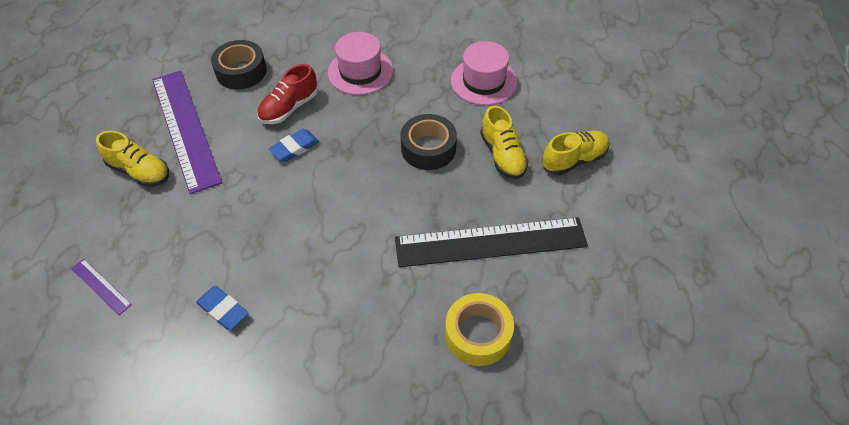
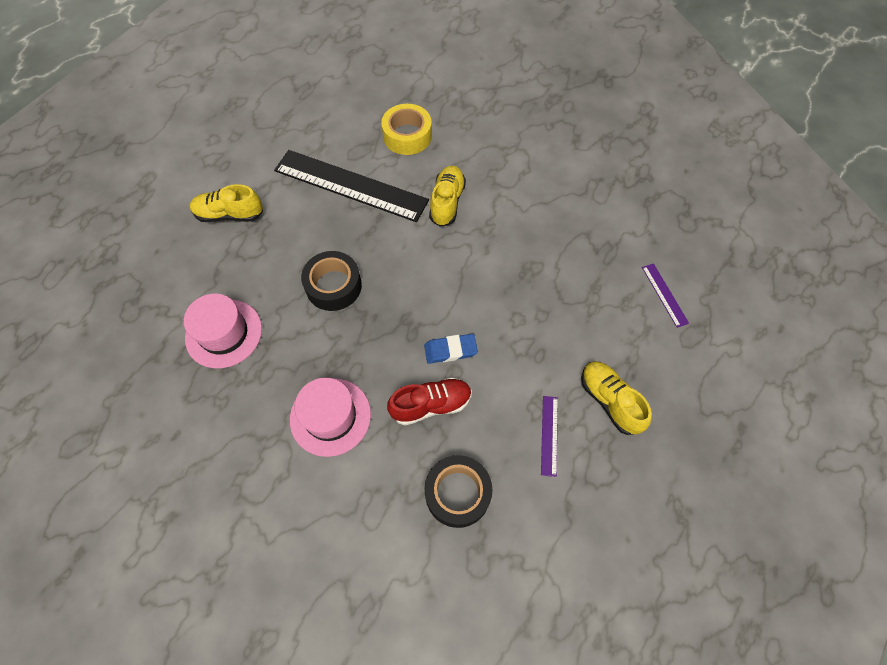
camera: 150 degrees left, 10 degrees up
(185, 129) = (549, 435): purple ruler -> purple ruler, size x0.42
(223, 310) = (572, 230): blue eraser -> none
(502, 155) = (279, 247): yellow shoe -> yellow shoe (447, 202)

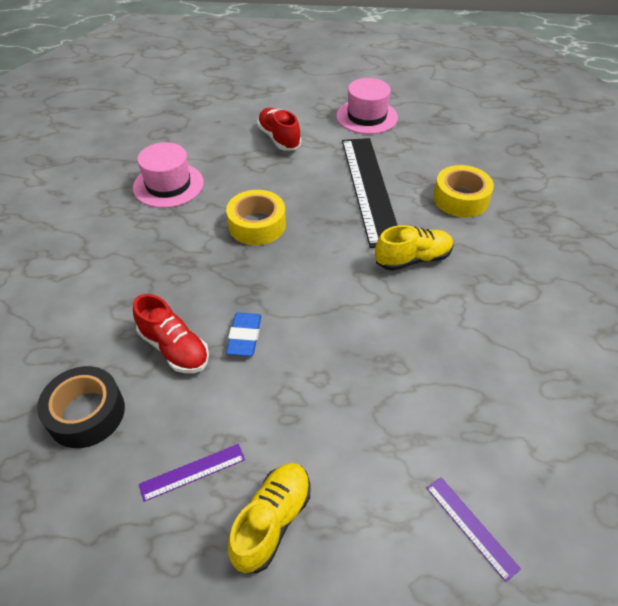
camera: 60 degrees right, 15 degrees down
(229, 214) = (279, 138): yellow shoe -> red shoe
(330, 416) = (125, 281): pink hat -> pink hat (366, 116)
(333, 286) = (257, 225): black tape -> yellow tape
(450, 350) = (244, 337): blue eraser -> blue eraser turned 45 degrees clockwise
(664, 295) = (471, 527): purple ruler -> purple ruler turned 75 degrees counterclockwise

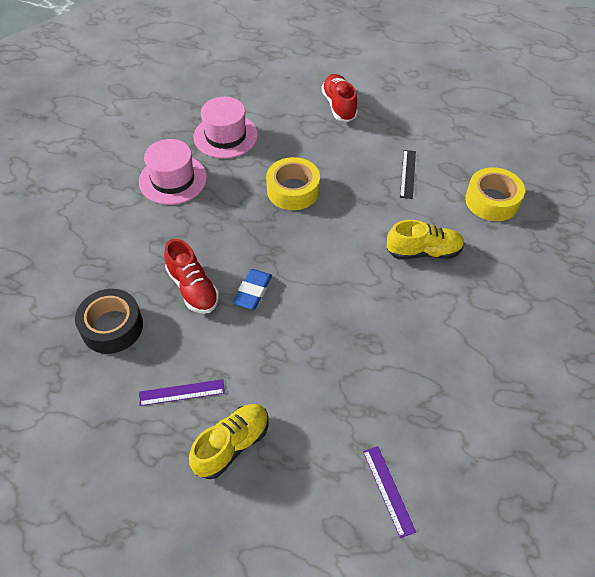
camera: 15 degrees right, 5 degrees up
(366, 116) = (431, 96): pink hat -> pink hat (173, 179)
(369, 189) = (407, 174): black ruler -> black ruler, size x0.42

